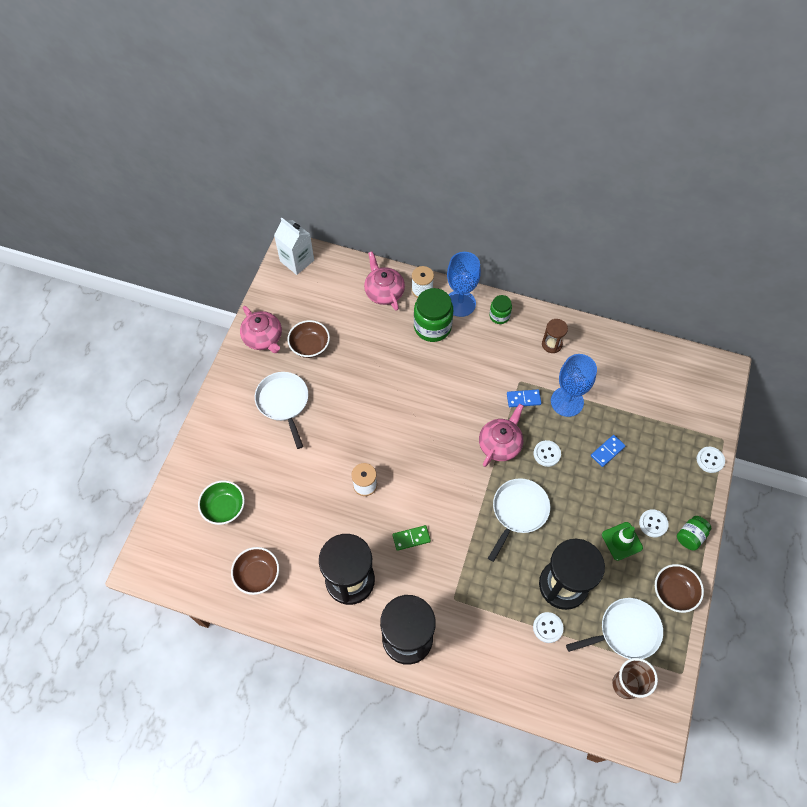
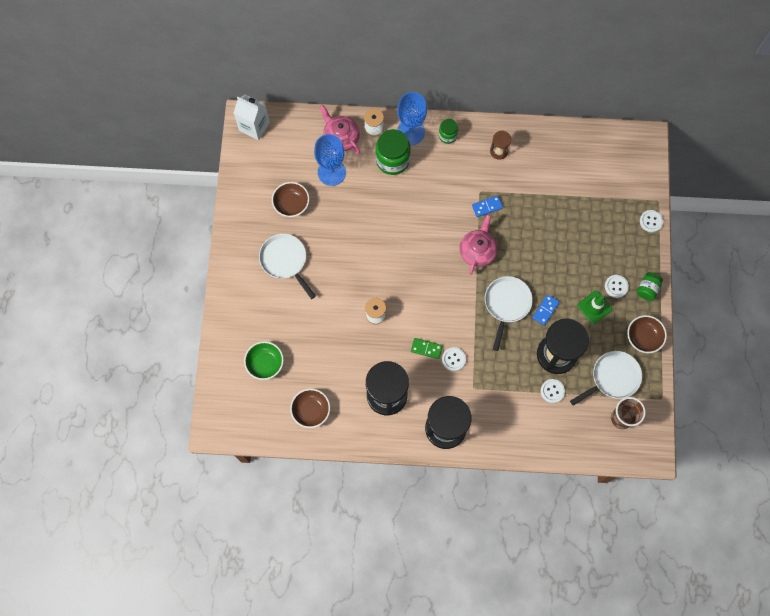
camera: 15 degrees left, 10 degrees up
(263, 338) = (248, 207): pink teapot -> none
(411, 538) = (426, 349): green domino -> green domino turned 45 degrees clockwise
(547, 454) = (518, 250): white button -> white button (453, 359)
(567, 401) = (524, 200): blue goblet -> blue goblet (331, 172)
(607, 451) = (566, 235): blue domino -> blue domino (545, 310)

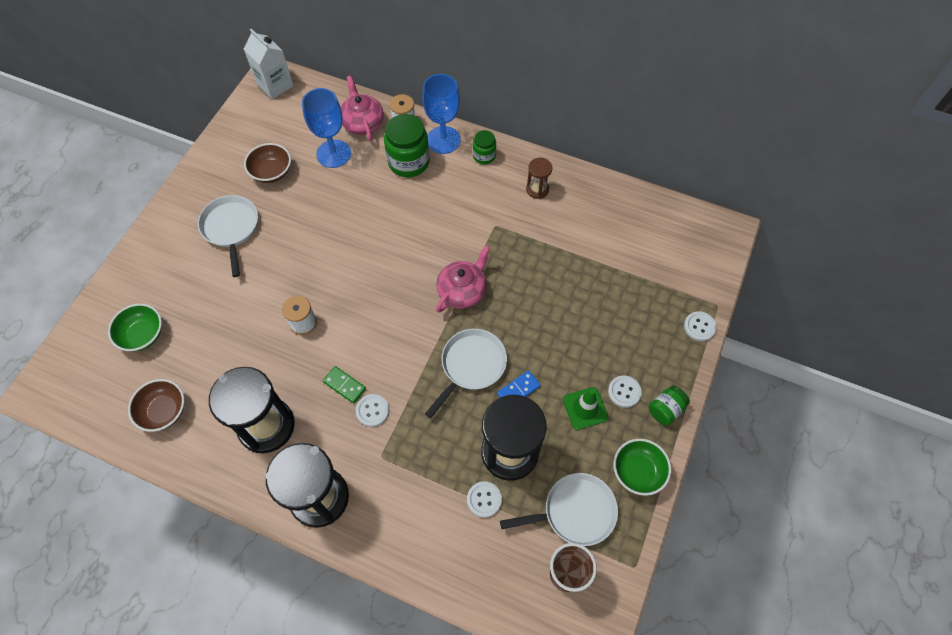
camera: 20 degrees right, 10 degrees down
(487, 206) = (496, 244): blue domino -> none
(643, 337) = (638, 471): brown bowl -> green bowl

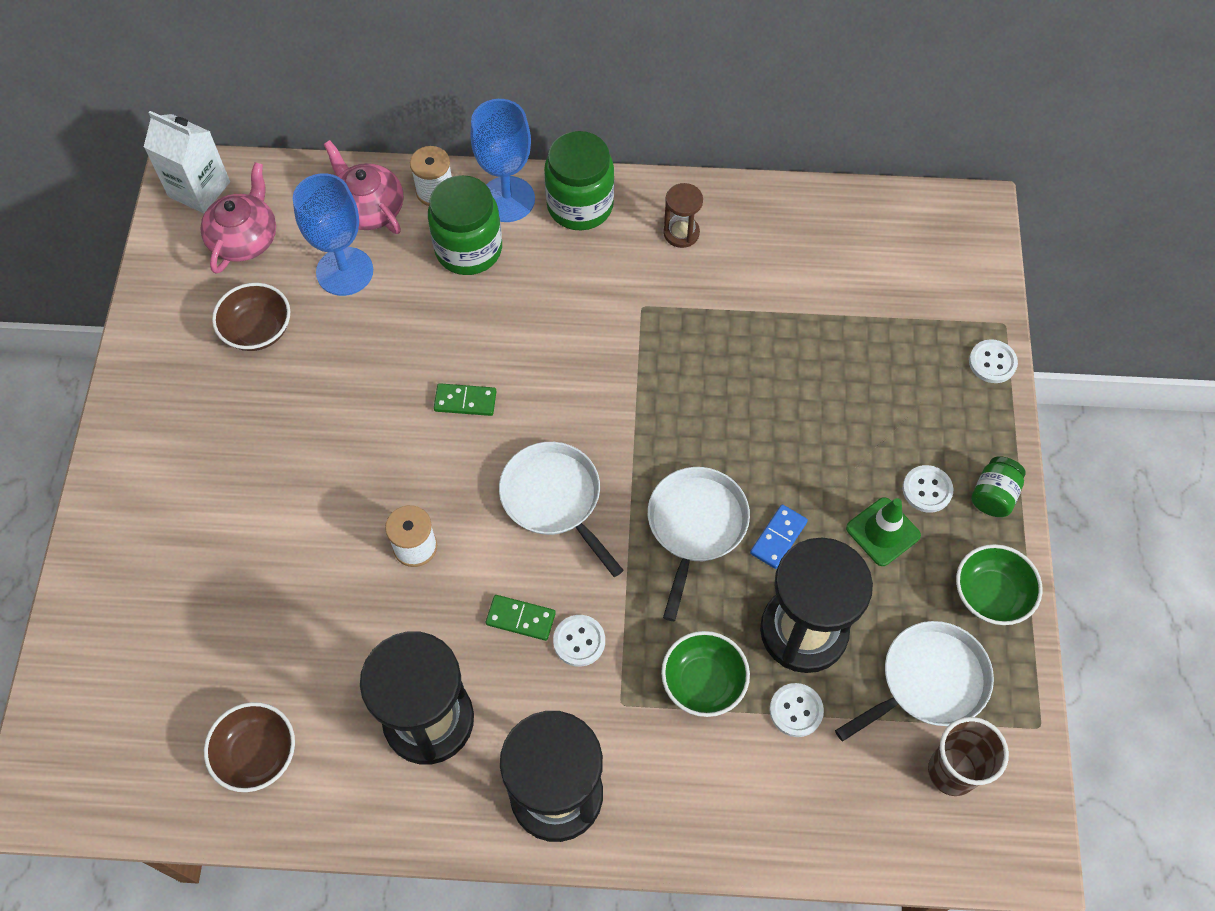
camera: 20 degrees left, 0 degrees up
(143, 335) = (166, 650): green bowl -> green bowl (703, 682)
(231, 228) = (233, 439): white pan -> white pan (554, 499)
(368, 248) = (465, 401): none -> green domino
(462, 290) = (635, 419): pink teapot -> pink teapot (245, 239)
(484, 156) = (580, 205): green jar -> green jar, size x1.82

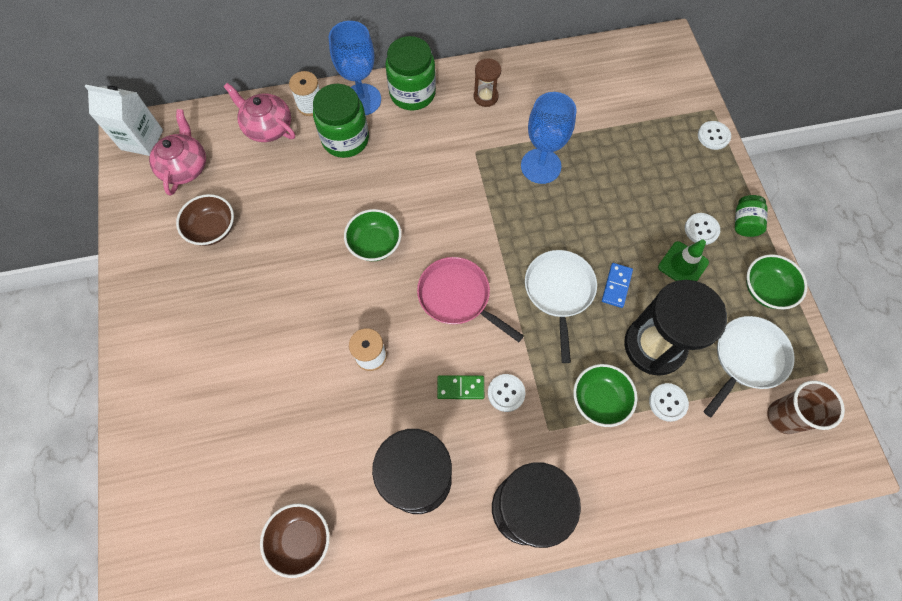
camera: 15 degrees left, 5 degrees up
(344, 271) = (263, 174): blue goblet -> blue goblet (540, 166)
(465, 401) = (375, 244): green domino -> green bowl
(554, 499) = (457, 297): white pan -> pink pan

